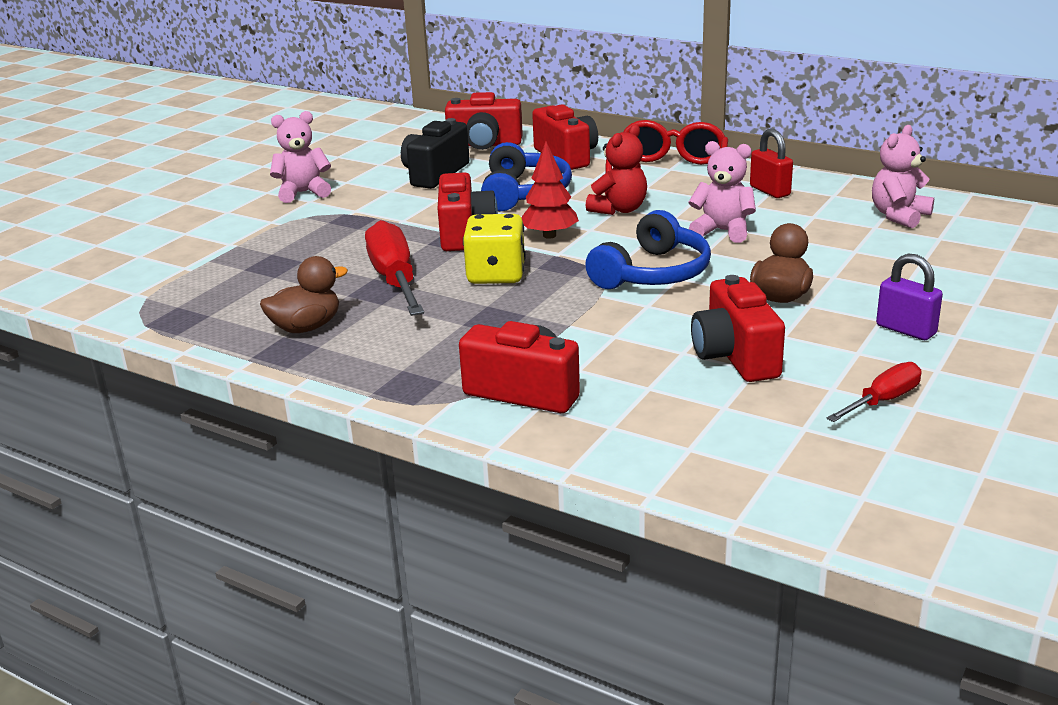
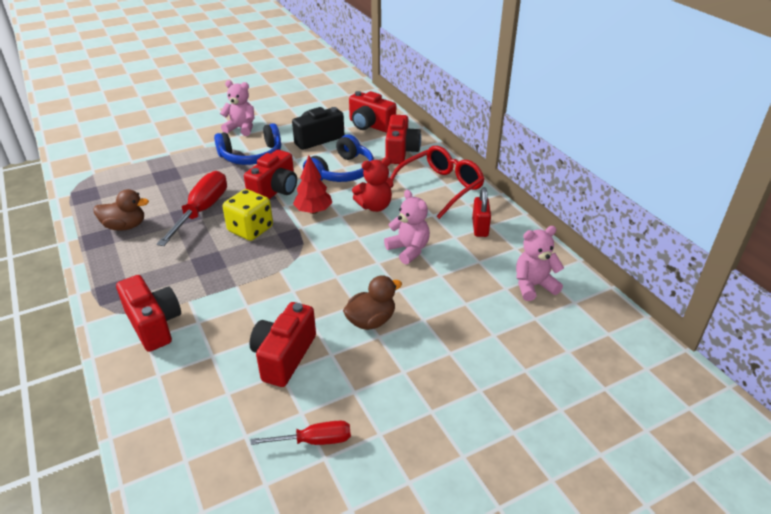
camera: 30 degrees right, 10 degrees up
(653, 273) = (327, 266): blue headphones -> blue headphones (252, 156)
(906, 330) = (406, 388): purple padlock -> none

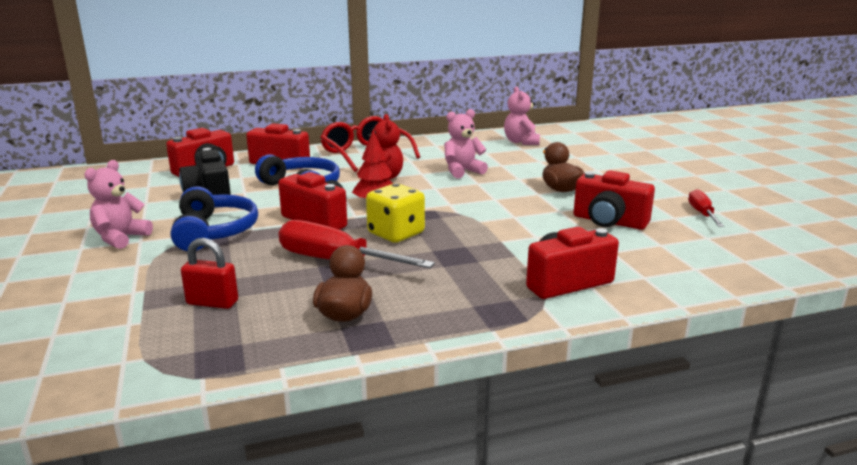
camera: 80 degrees left, 15 degrees down
(480, 228) = (439, 148): red padlock -> red padlock (212, 302)

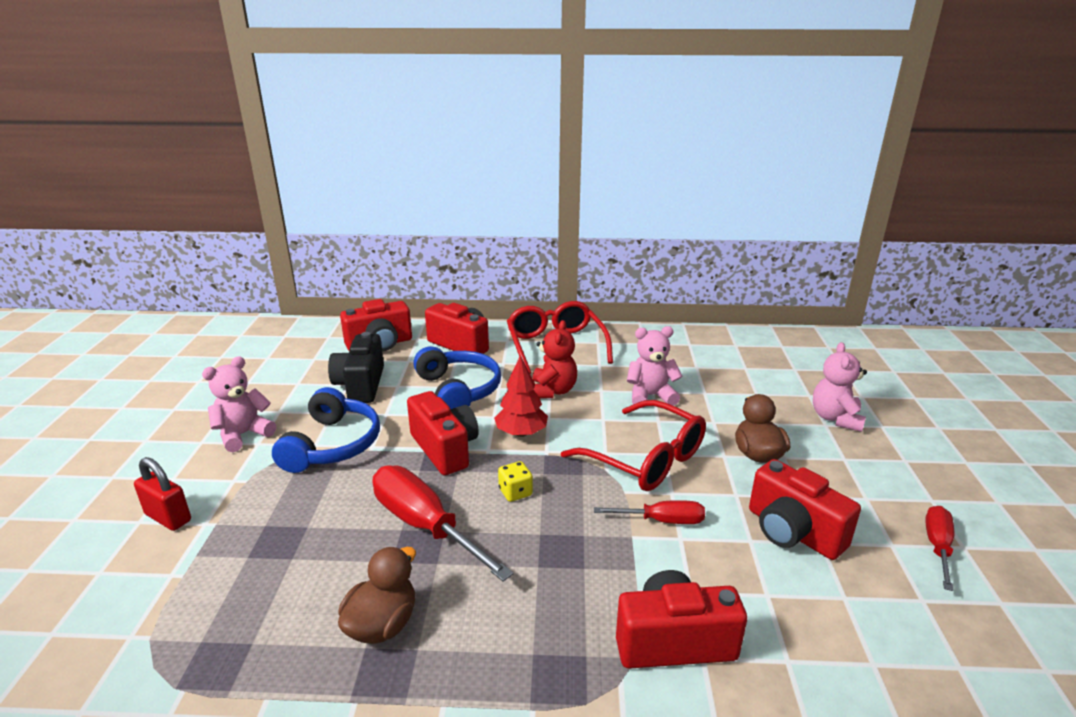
camera: 20 degrees right, 5 degrees up
(212, 302) = (264, 563): red padlock -> red padlock (168, 517)
(396, 233) = (515, 492): yellow dice -> yellow dice, size x0.52
(483, 203) = (646, 459): none -> red glasses
(517, 230) = (661, 521): none -> red screwdriver
(521, 142) = (750, 354): pink teddy bear -> pink teddy bear (835, 418)

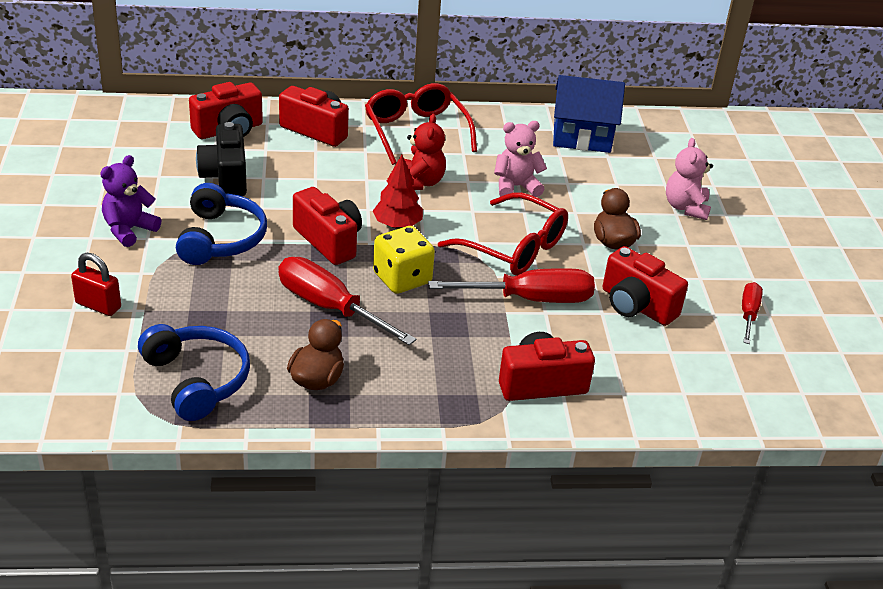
camera: 10 degrees left, 10 degrees up
(243, 435) = (129, 230): pink teddy bear -> purple teddy bear
(459, 390) = (327, 182): blue headphones -> blue headphones (197, 380)
(515, 492) = (402, 278): yellow dice -> yellow dice, size x1.92
(661, 521) = (530, 299): red screwdriver -> red screwdriver, size x1.78
(718, 351) = (582, 138): none -> blue house

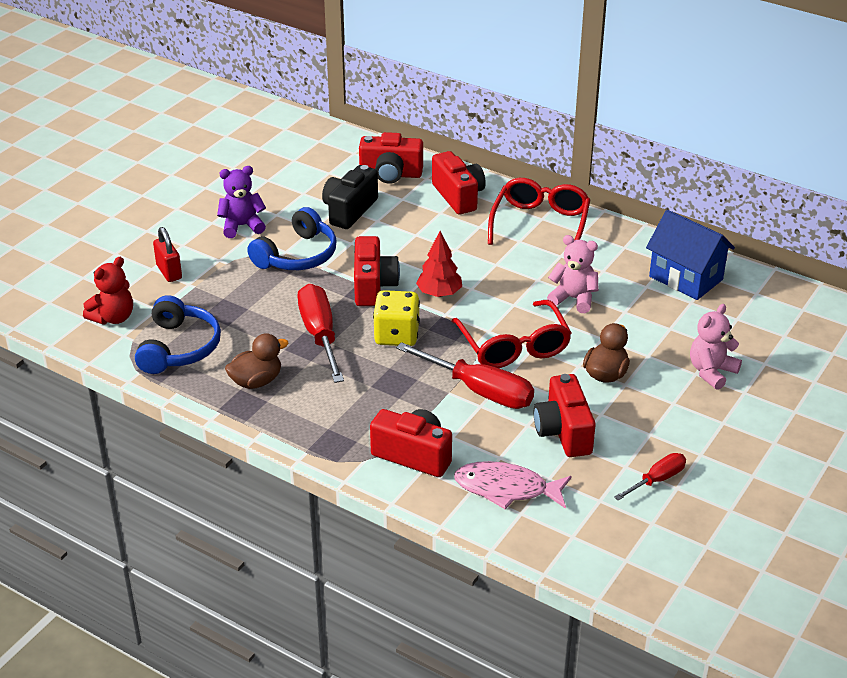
camera: 40 degrees right, 0 degrees up
(420, 182) = (496, 267): red teddy bear -> red teddy bear (113, 317)
(649, 377) = (506, 489): none -> pink fish

